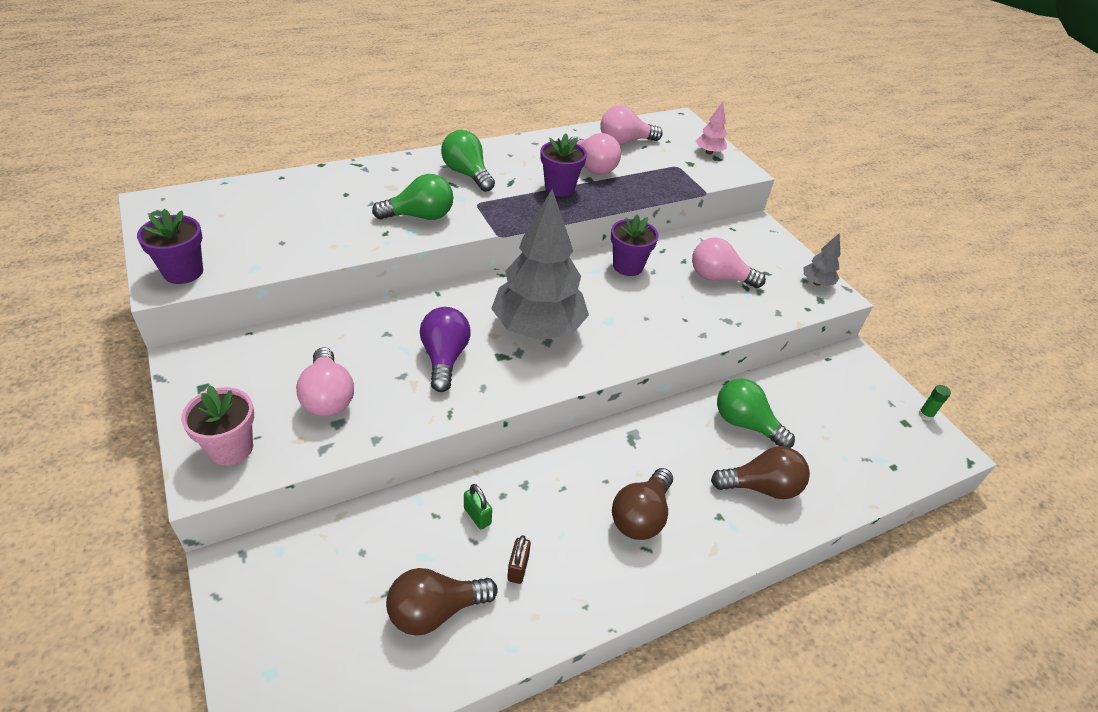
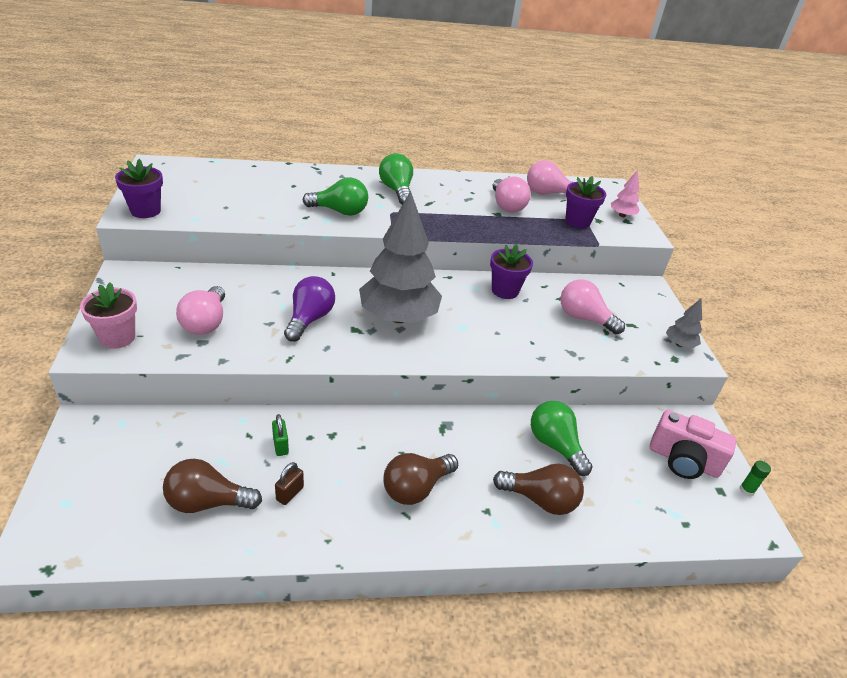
camera: 20 degrees right, 5 degrees down
(559, 188) = (467, 215): purple flower pot -> purple flower pot (577, 221)
(861, 402) = (683, 460): none -> pink camera

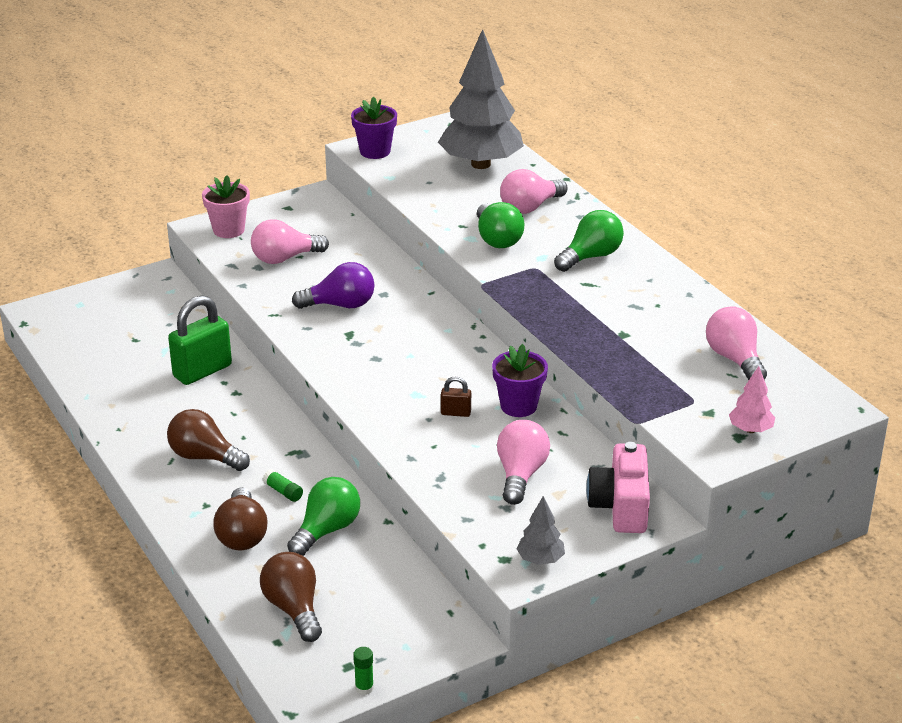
camera: 70 degrees right, 5 degrees down
(207, 502) = (119, 360): brown light bulb -> brown light bulb (294, 609)
(280, 446) = (202, 371): green padlock -> green padlock, size x2.14
(290, 493) = (153, 394): brown padlock -> brown padlock (456, 413)
(398, 317) = (394, 351): grey tree -> grey tree (481, 164)
(493, 453) = (283, 492): none -> green glue stick
(506, 206) = (653, 336): pink light bulb -> pink light bulb (530, 207)
(577, 221) = (681, 396): purple flower pot -> none
(683, 460) = (376, 631): pink camera -> pink camera (620, 506)

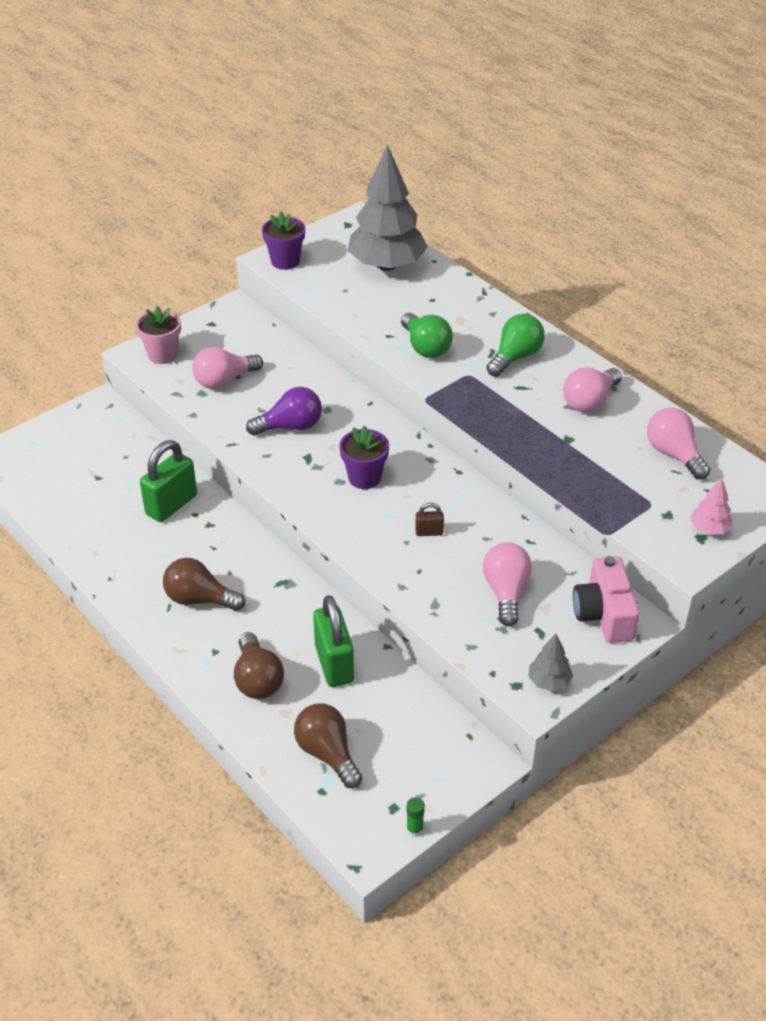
camera: 10 degrees left, 10 degrees up
(283, 492) = (283, 627): green glue stick -> none
(326, 530) = (334, 664): green light bulb -> green padlock
(518, 406) = (483, 517): purple flower pot -> purple flower pot (364, 478)
(530, 207) = (445, 309): pink light bulb -> pink light bulb (589, 401)

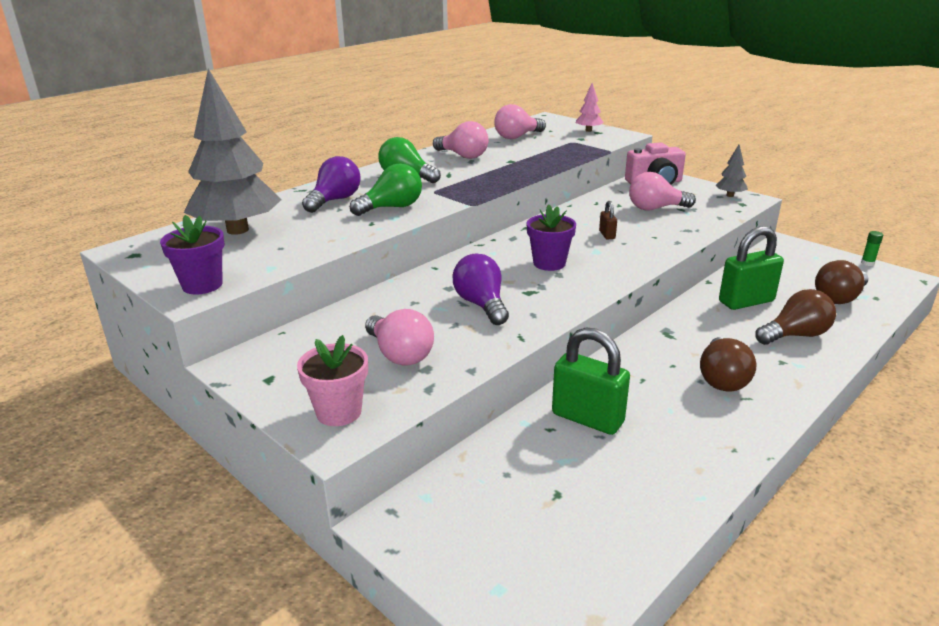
camera: 95 degrees left, 15 degrees down
(450, 313) = (335, 200): none -> purple light bulb

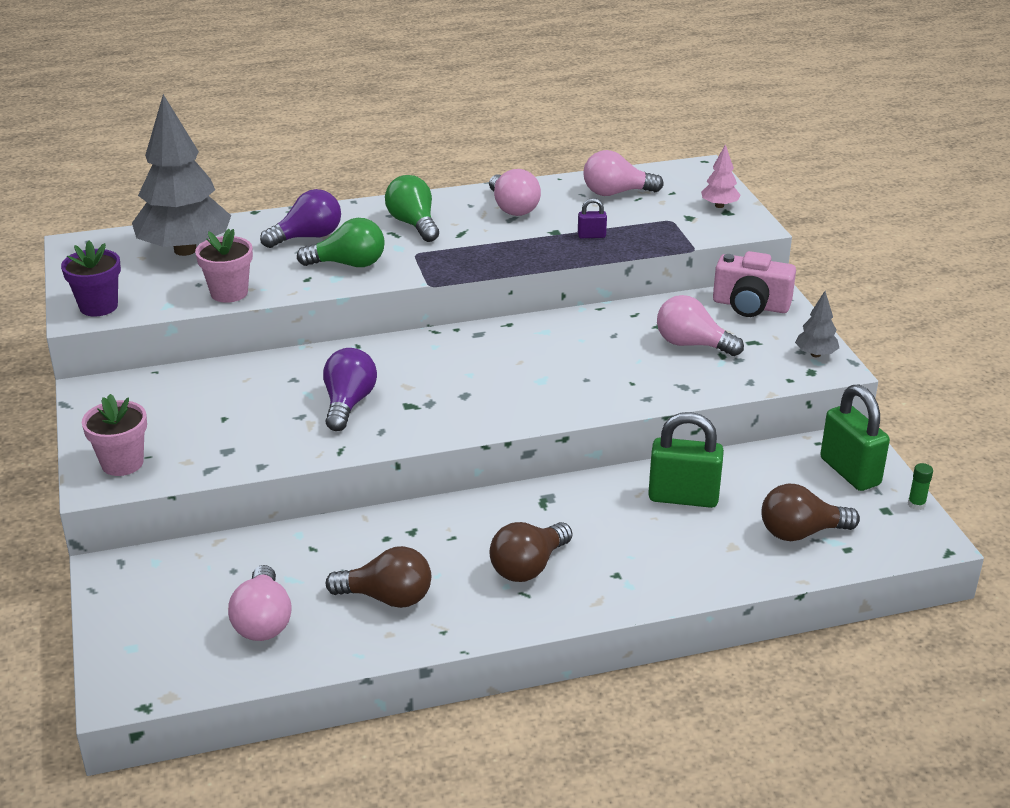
camera: 30 degrees right, 5 degrees up
(317, 246) = (229, 293): none -> pink flower pot
(400, 354) = (222, 429): pink light bulb -> pink light bulb (263, 621)
(538, 158) = (591, 236): none -> purple padlock
(549, 263) = (472, 378): purple flower pot -> none
(587, 418) = (355, 552): green padlock -> green padlock (850, 472)
(607, 235) = (582, 363): brown padlock -> none
(795, 335) = (676, 554): brown light bulb -> brown light bulb (387, 597)

